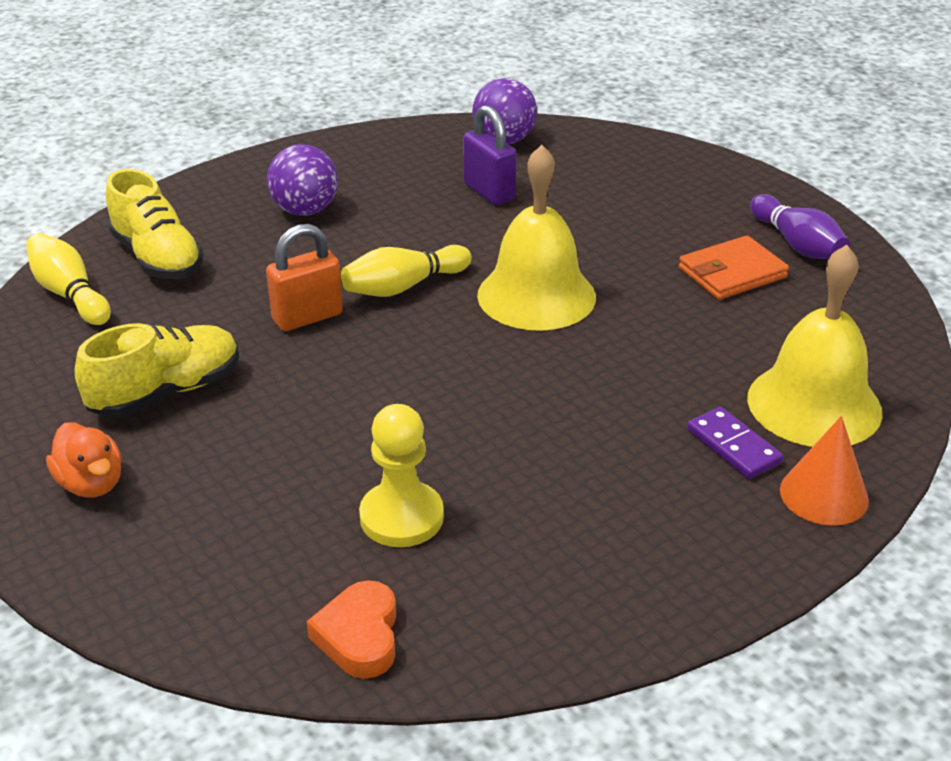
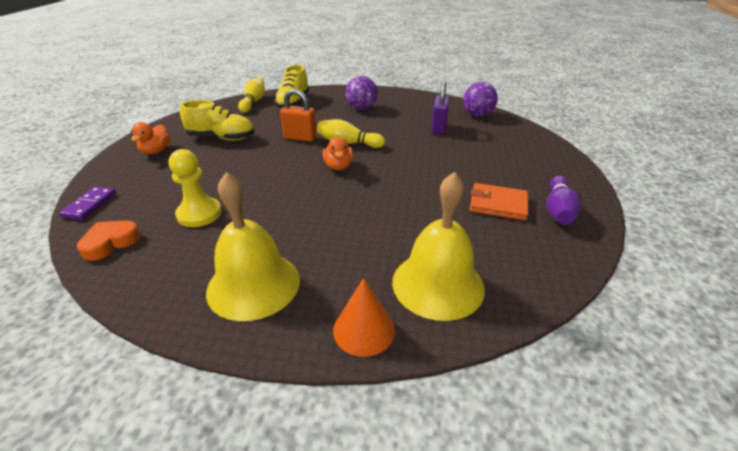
camera: 45 degrees right, 0 degrees up
(459, 331) = (338, 166): none -> orange duck
(536, 295) = (390, 169): yellow bell -> yellow bell (253, 284)
(733, 446) = (362, 275): purple domino -> purple domino (90, 205)

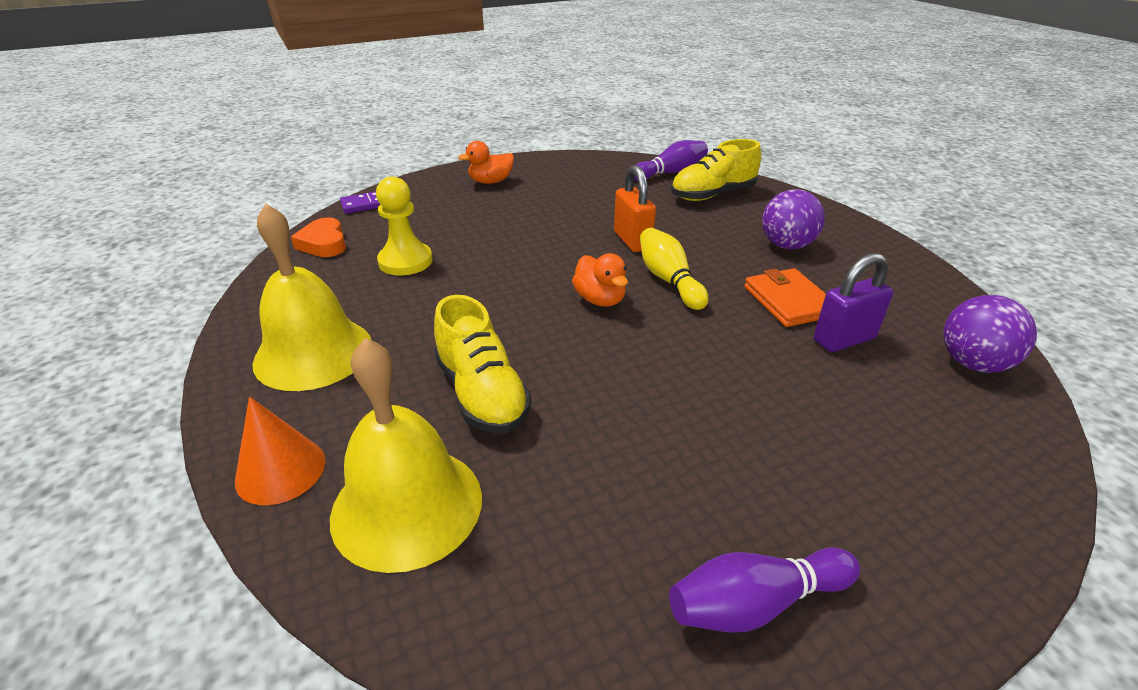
camera: 55 degrees right, 0 degrees up
(110, 242) = (324, 243): orange heart -> orange heart turned 120 degrees counterclockwise
(222, 138) = (562, 198): yellow shoe -> yellow shoe (482, 394)
(253, 102) = (670, 173): yellow bowling pin -> purple bowling pin
(338, 166) = (600, 299): orange duck -> orange duck turned 75 degrees counterclockwise
(498, 204) = (680, 503): orange wallet -> orange wallet (789, 301)

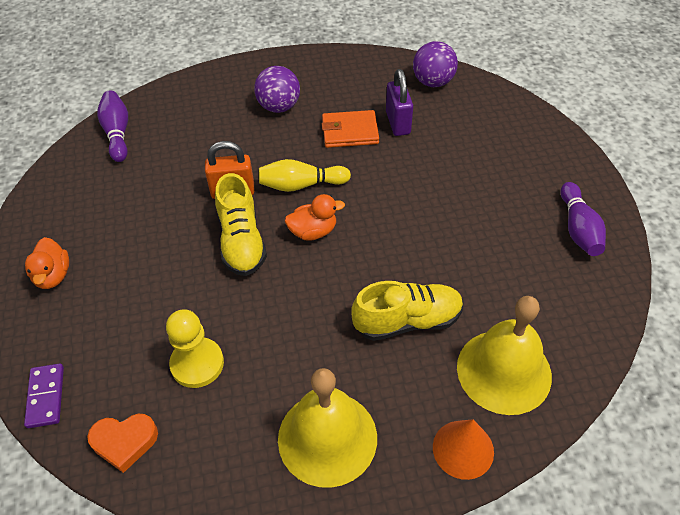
camera: 75 degrees left, 15 degrees up
(712, 195) = (177, 120): yellow shoe -> yellow shoe (241, 241)

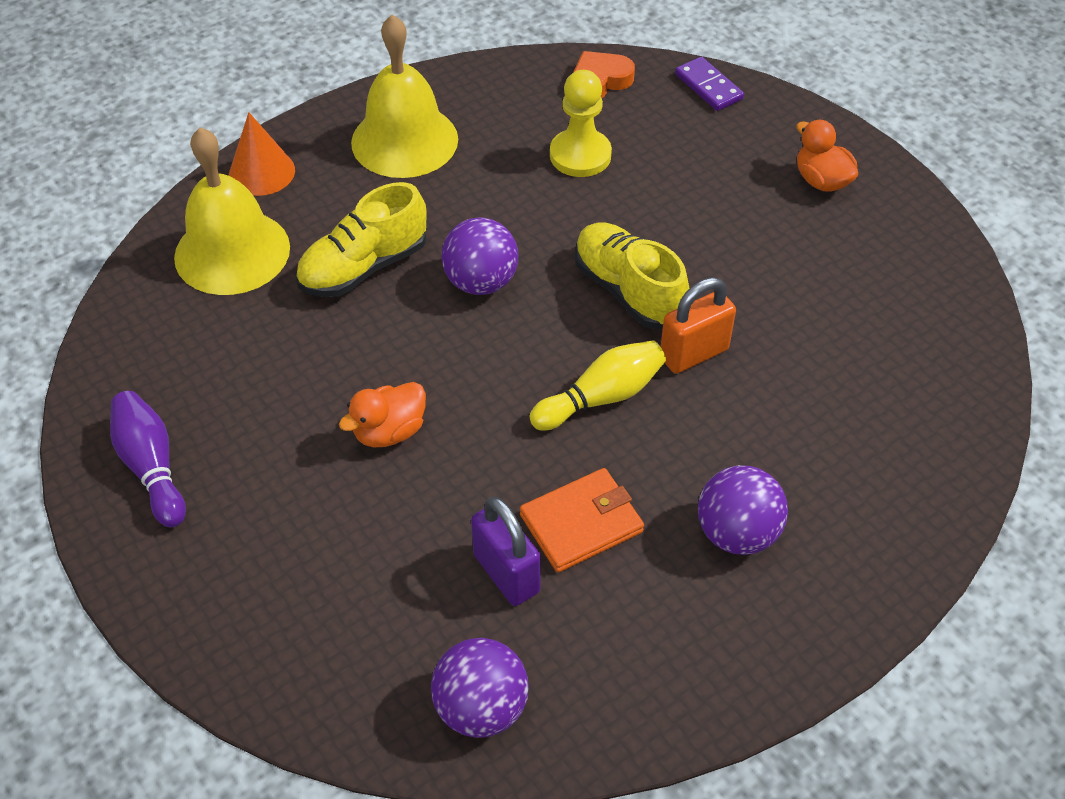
camera: 155 degrees right, 0 degrees up
(117, 133) = (950, 386): purple bowling pin -> none
(313, 231) = (541, 335): orange duck -> orange duck (389, 431)
(331, 280) = (481, 282): none -> purple ball

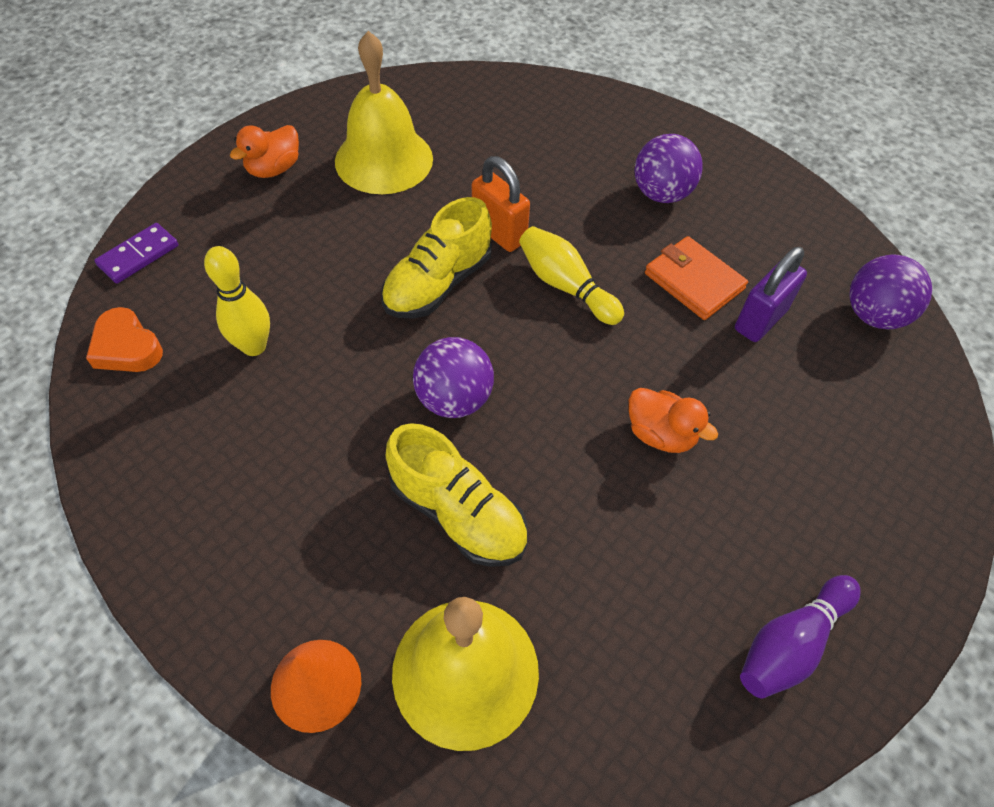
camera: 105 degrees left, 5 degrees up
(404, 140) = (240, 524): yellow bell -> yellow bell (384, 159)
(580, 155) = (254, 346): yellow pawn -> yellow bowling pin

